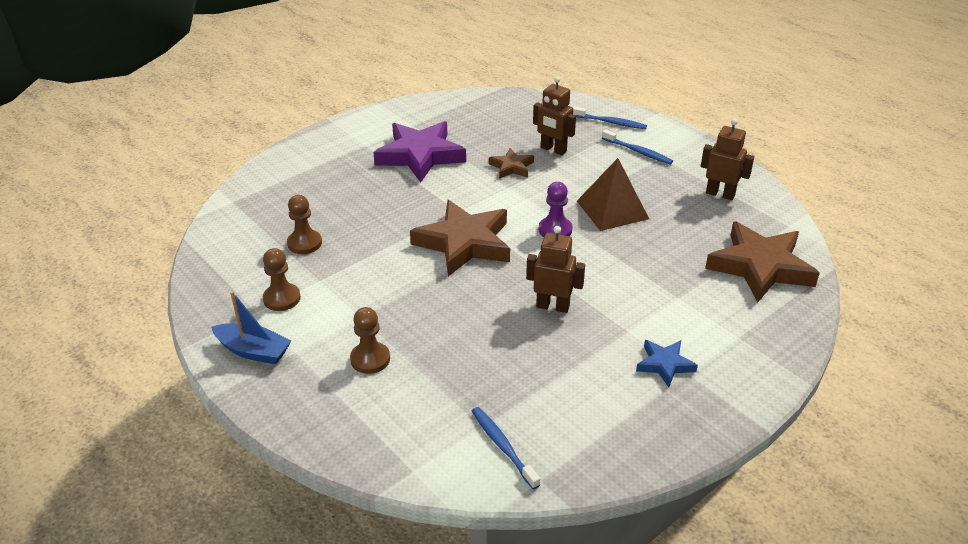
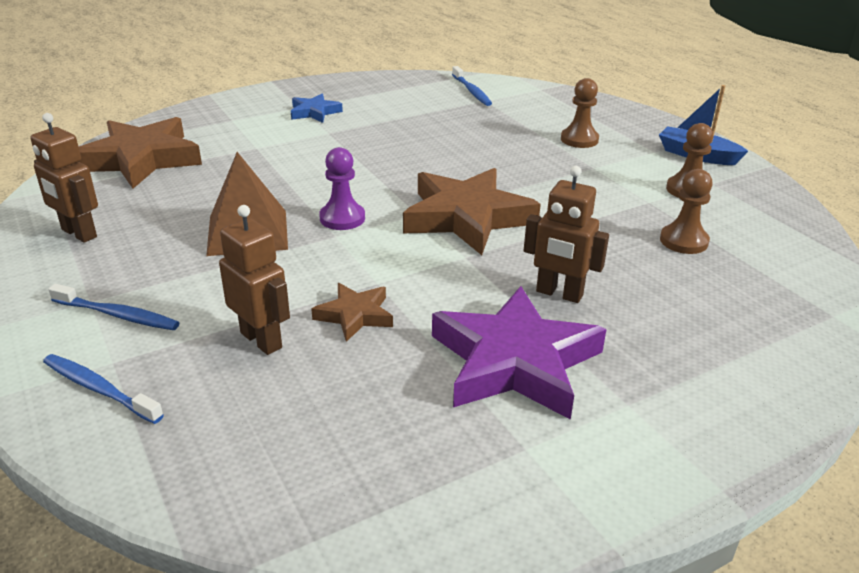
camera: 170 degrees left, 5 degrees down
(553, 306) = (389, 154): brown robot -> brown robot (559, 294)
(638, 152) = (118, 315): blue toothbrush -> blue toothbrush turned 150 degrees clockwise

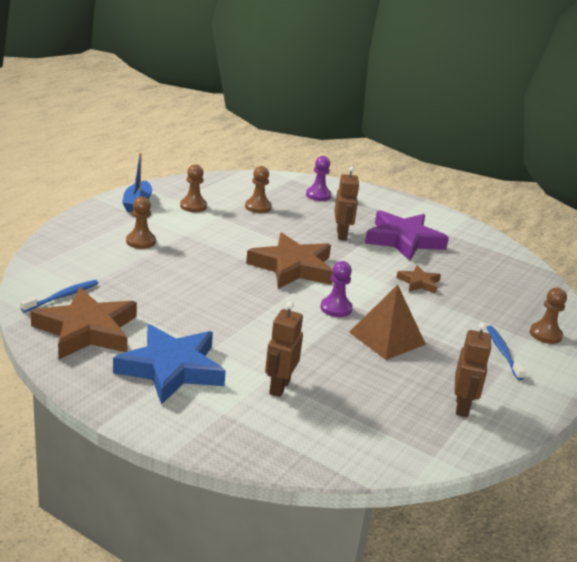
camera: 120 degrees left, 5 degrees down
(99, 389) = (545, 334): blue toothbrush -> brown pawn
(141, 159) = (344, 431): brown star -> brown star (87, 330)
(262, 340) = (465, 303): brown robot -> brown robot (279, 387)
(314, 112) = (171, 369): blue star -> blue star, size x2.01
(743, 322) = (318, 195): none -> purple pawn

